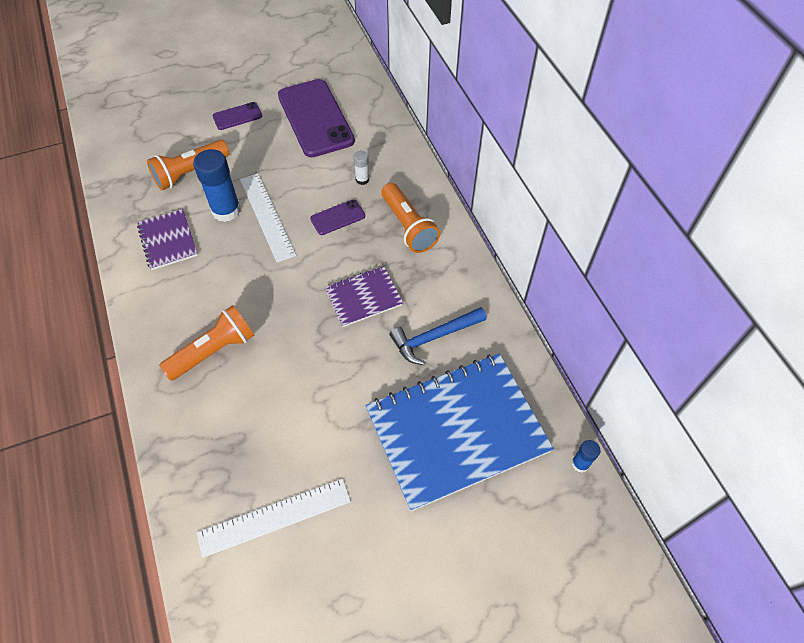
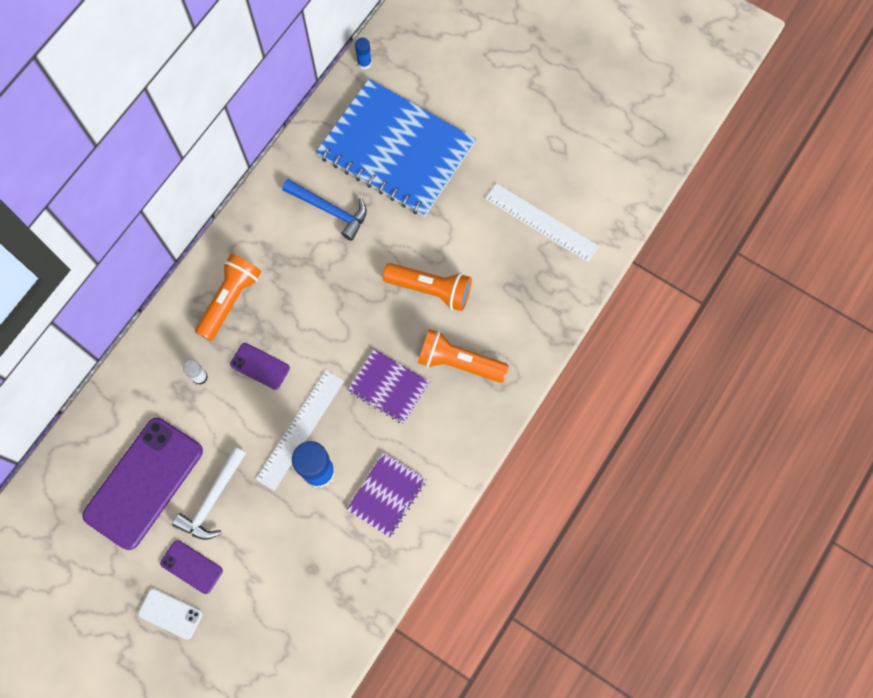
camera: 125 degrees left, 15 degrees up
(190, 173) = (298, 546): orange flashlight -> orange flashlight (430, 289)
(221, 95) = (170, 613): none -> white phone
(268, 146) = (213, 499): none -> white hammer
(363, 297) = (329, 286): purple notebook -> purple notebook (388, 387)

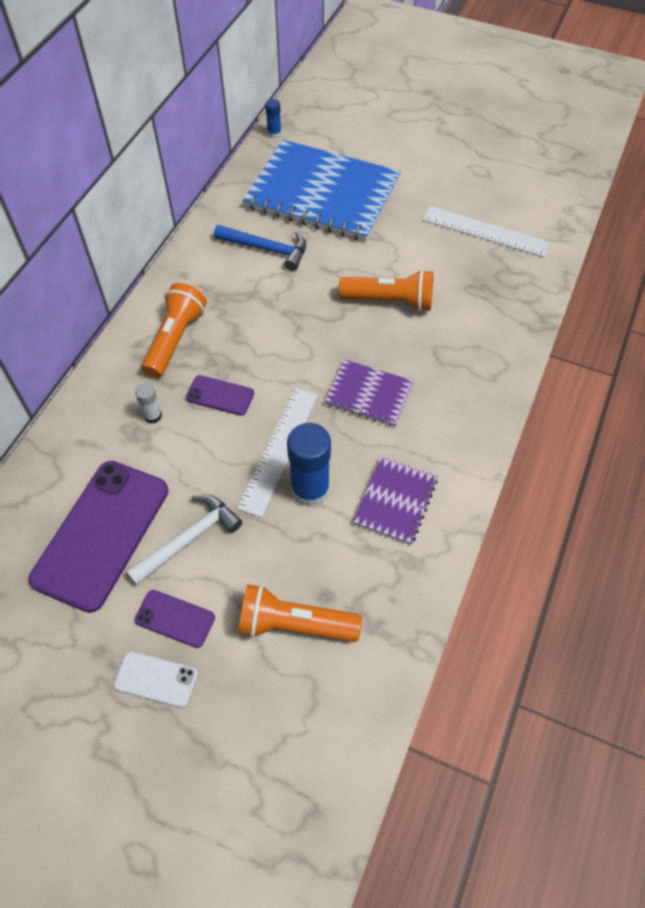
camera: 10 degrees left, 15 degrees down
(213, 499) = (189, 539): white hammer -> white hammer turned 150 degrees counterclockwise
(458, 362) = (439, 361): orange flashlight -> orange flashlight (294, 625)

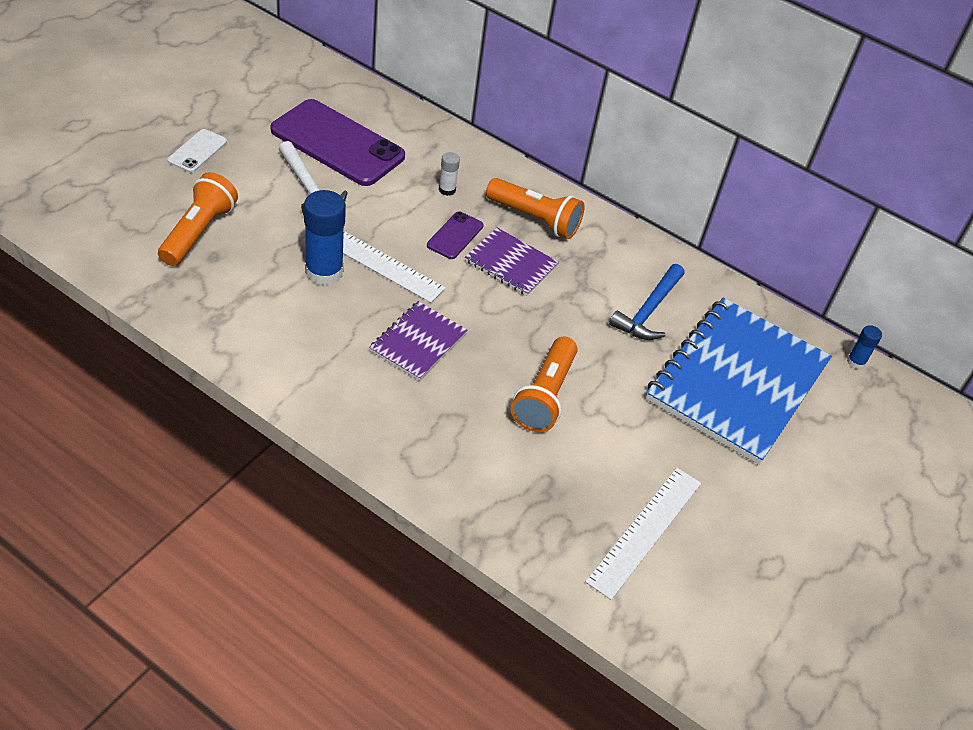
camera: 95 degrees right, 10 degrees down
(175, 619) = (241, 169): purple phone -> none
(395, 501) = (284, 327): purple notebook -> purple notebook (511, 263)

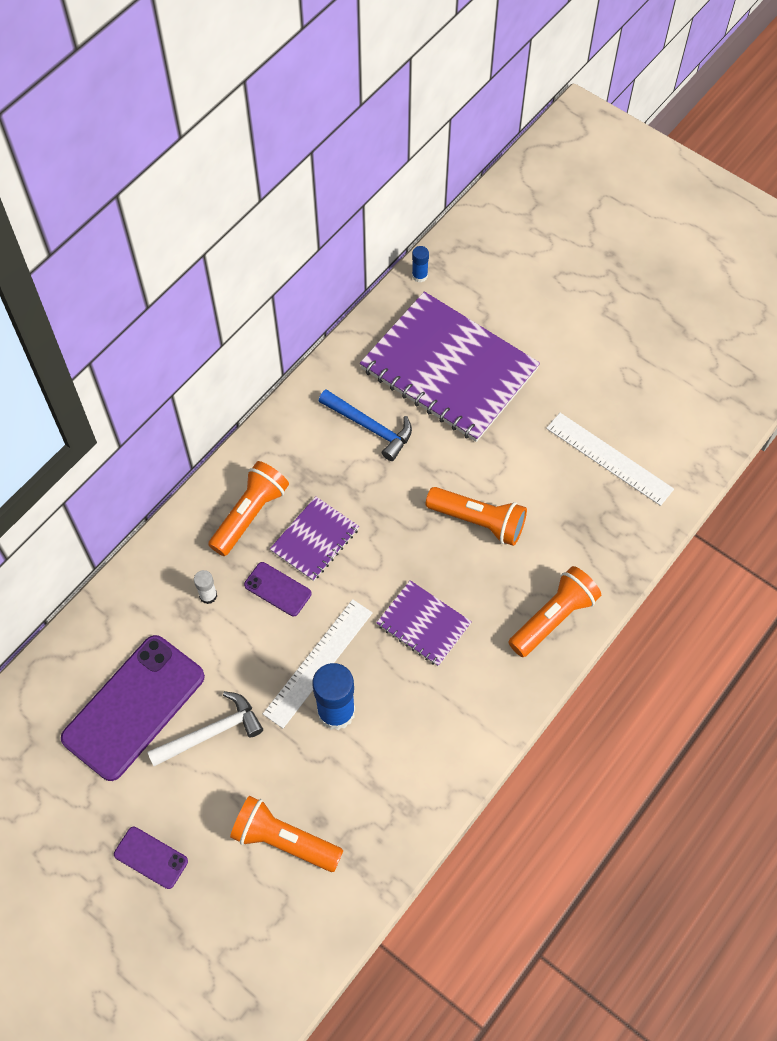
camera: 80 degrees left, 15 degrees up
(197, 151) = (151, 857): white phone -> purple phone
(427, 456) = (553, 618): none -> orange flashlight
(737, 381) = (449, 369): blue notebook -> purple notebook

